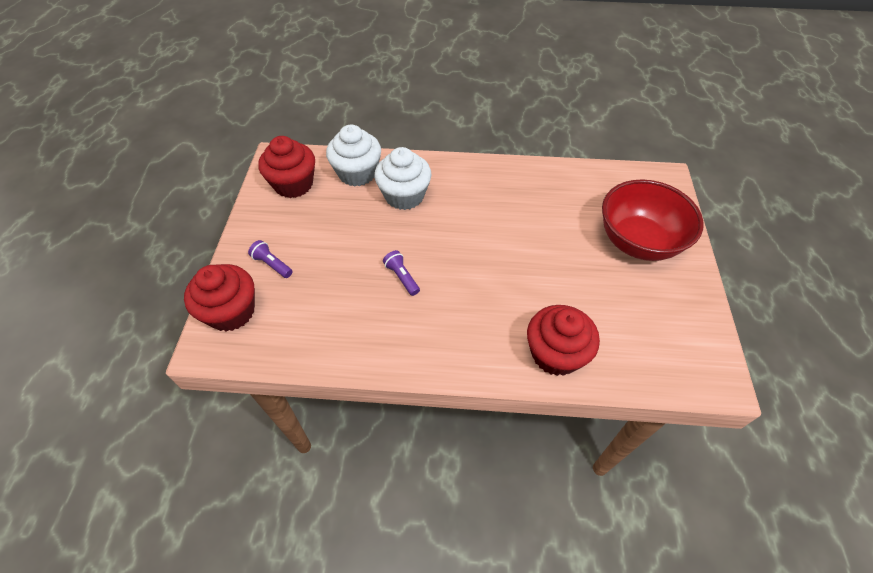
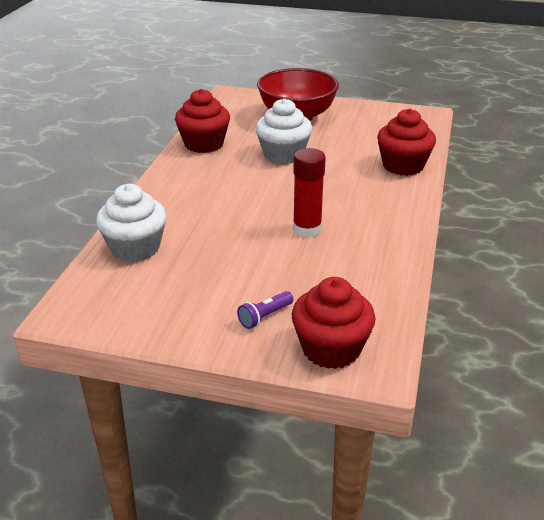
camera: 80 degrees left, 20 degrees down
(293, 184) = (128, 298): red cupcake -> red cupcake (204, 144)
(402, 277) = (307, 229): purple flashlight -> red glue stick
(404, 196) = (190, 219): white cupcake -> white cupcake (283, 154)

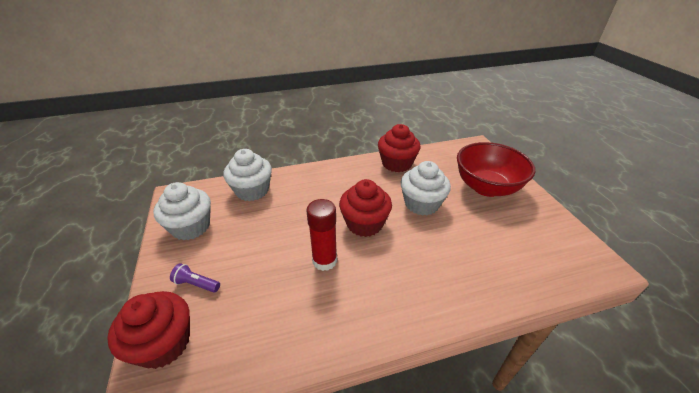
camera: 60 degrees right, 5 degrees up
(156, 308) = (191, 227): none -> white cupcake
(403, 166) = (482, 285): red cupcake -> red cupcake (364, 224)

